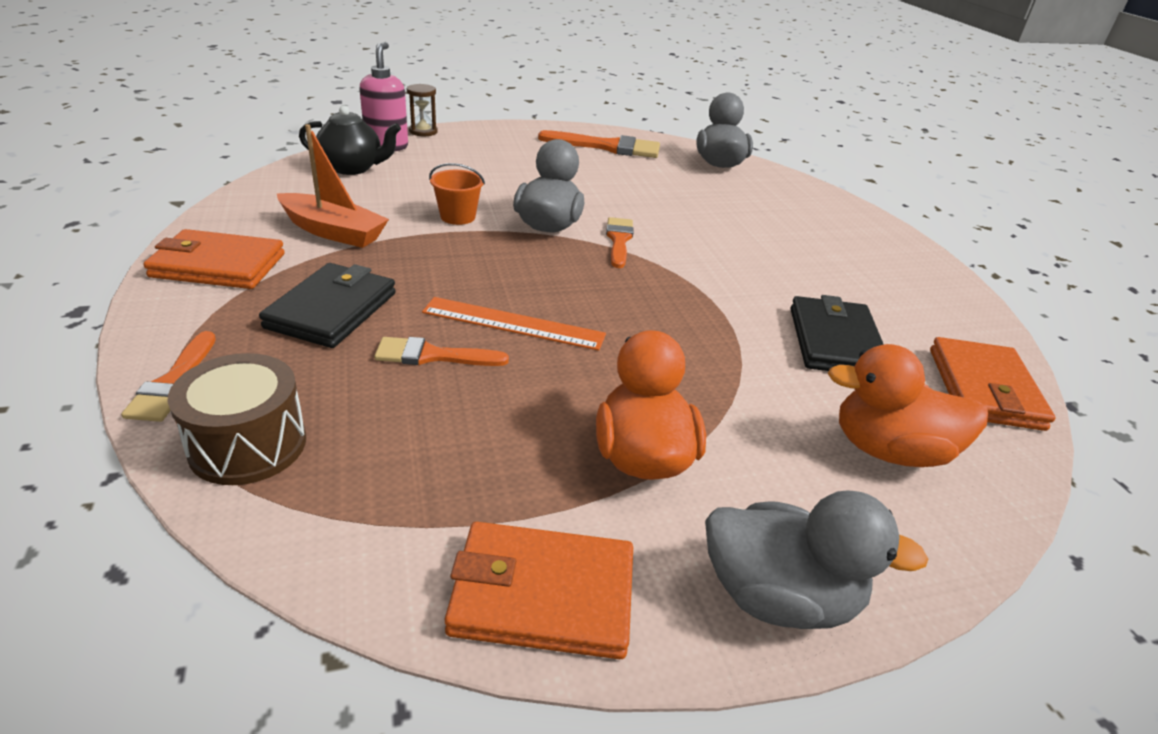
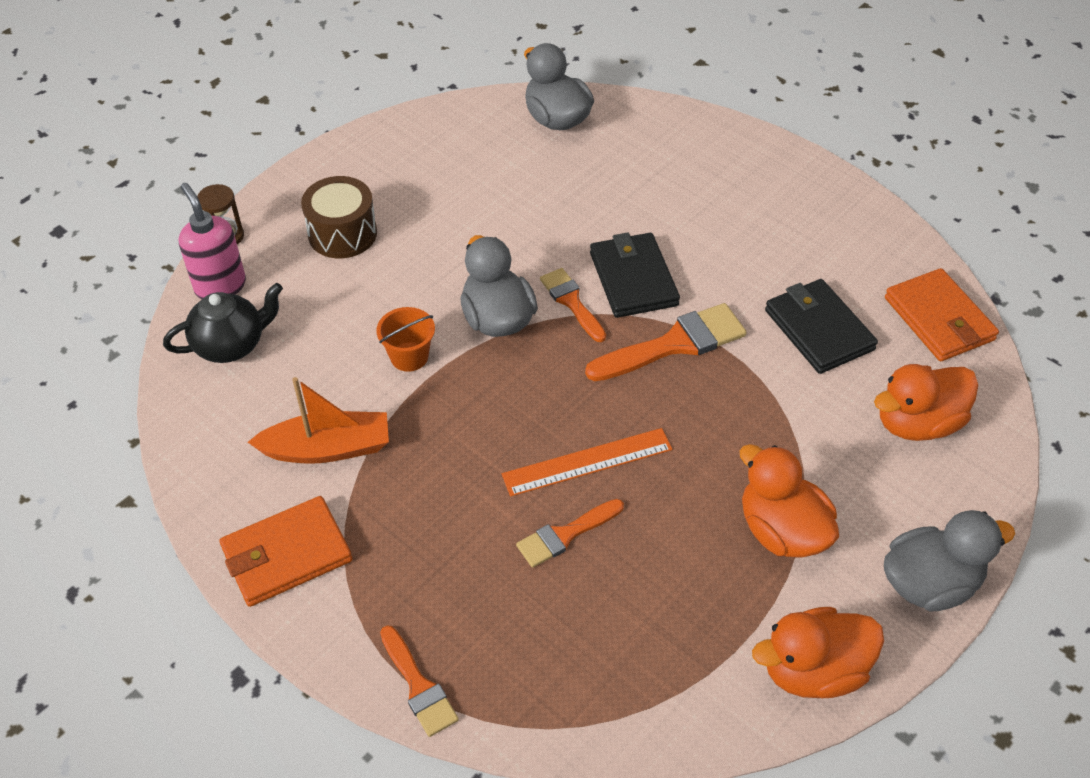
camera: 30 degrees left, 15 degrees up
(248, 445) = (536, 696): brown drum -> brown drum (342, 233)
(332, 310) = (441, 540): black wallet -> black wallet (633, 279)
(542, 594) = (813, 670): orange wallet -> orange duck
(608, 147) = (432, 151): orange brush -> orange brush (674, 344)

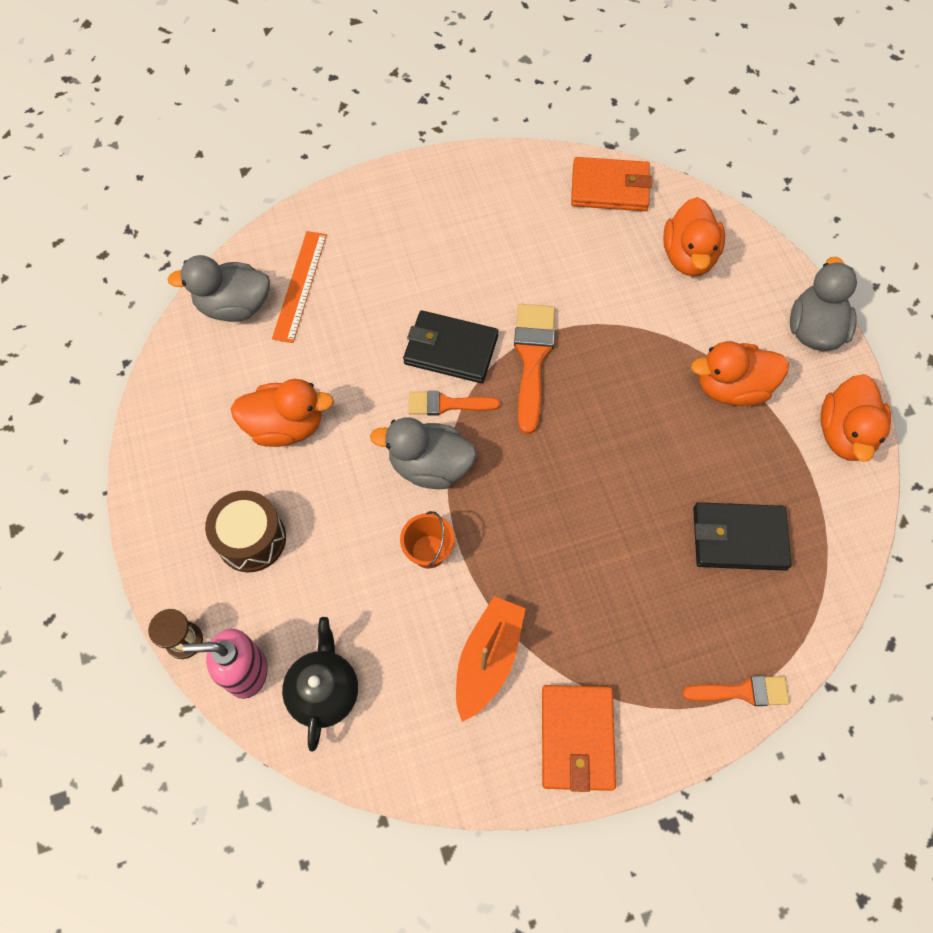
camera: 60 degrees left, 15 degrees up
(465, 205) = (286, 426): none -> orange duck
(565, 535) = (664, 526): orange brush -> none
(587, 462) = (608, 476): orange ruler -> orange ruler (300, 286)
(819, 330) = (575, 262): black wallet -> black wallet (738, 538)

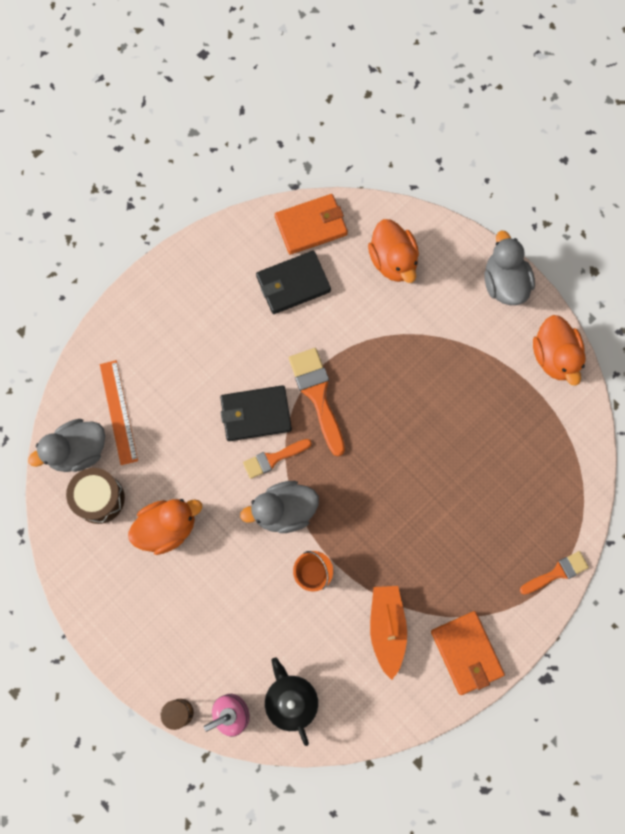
camera: 25 degrees left, 10 degrees up
(251, 539) = (187, 621): brown drum -> brown drum (99, 498)
(731, 388) = (466, 355): orange duck -> none
(738, 538) = (514, 467): black wallet -> black wallet (293, 284)

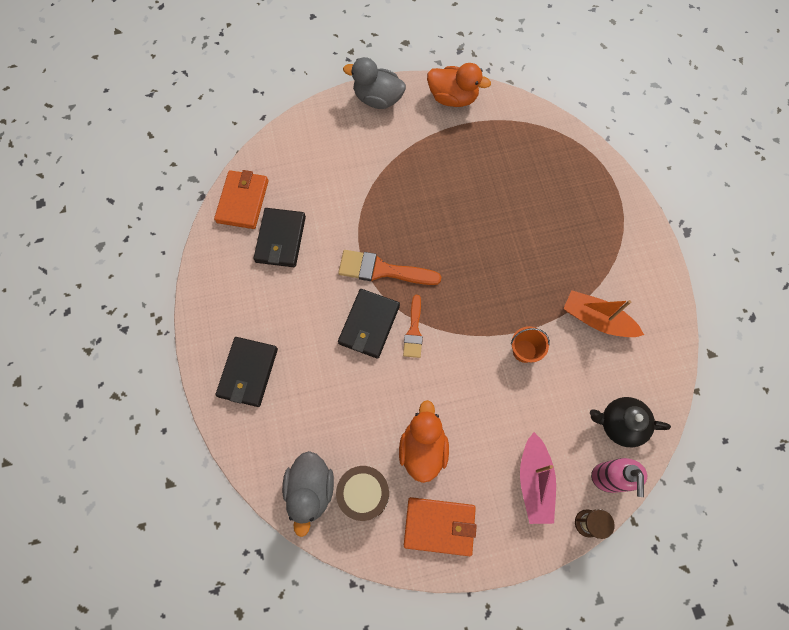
camera: 60 degrees left, 5 degrees down
(118, 412) = (298, 435): orange ruler -> none
(150, 335) = (248, 372): none -> black wallet
(191, 645) = (534, 481): none -> pink boat
(284, 511) = (461, 346): grey duck -> none
(393, 261) = (311, 160): orange duck -> none
(466, 653) = (643, 273): orange wallet -> orange wallet (439, 526)
(557, 572) = (613, 181): orange brush -> none

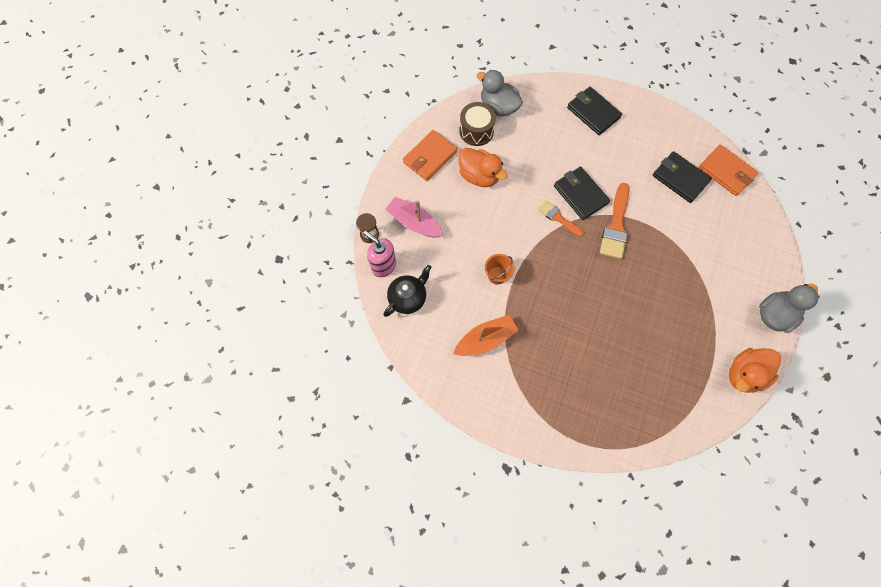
camera: 125 degrees right, 0 degrees up
(382, 270) = (615, 226): orange brush -> orange brush turned 150 degrees clockwise

